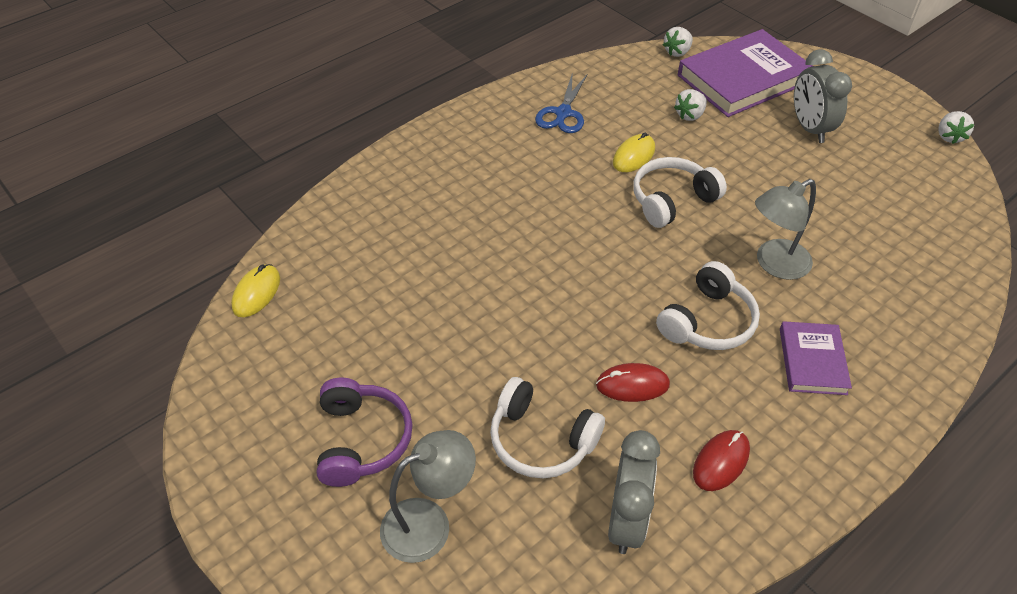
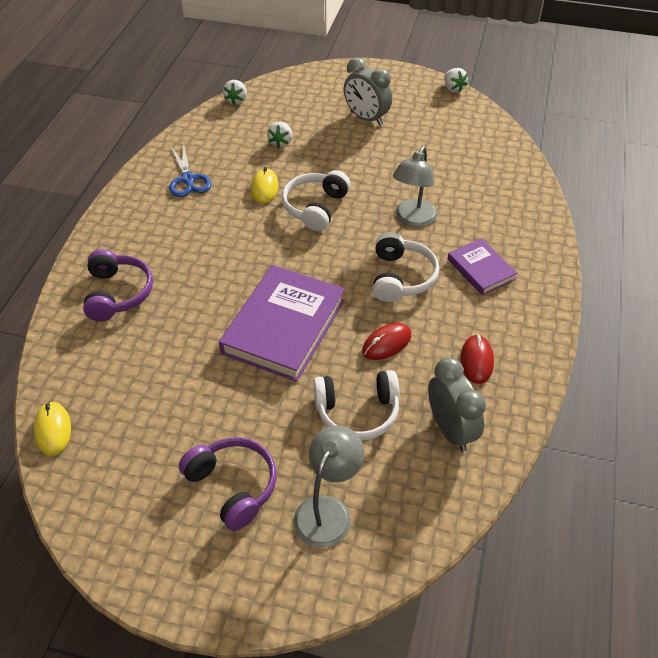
camera: 35 degrees left, 0 degrees up
(410, 195) = (118, 293): none -> purple headphones
(743, 79) = (297, 101): purple book -> purple book (284, 326)

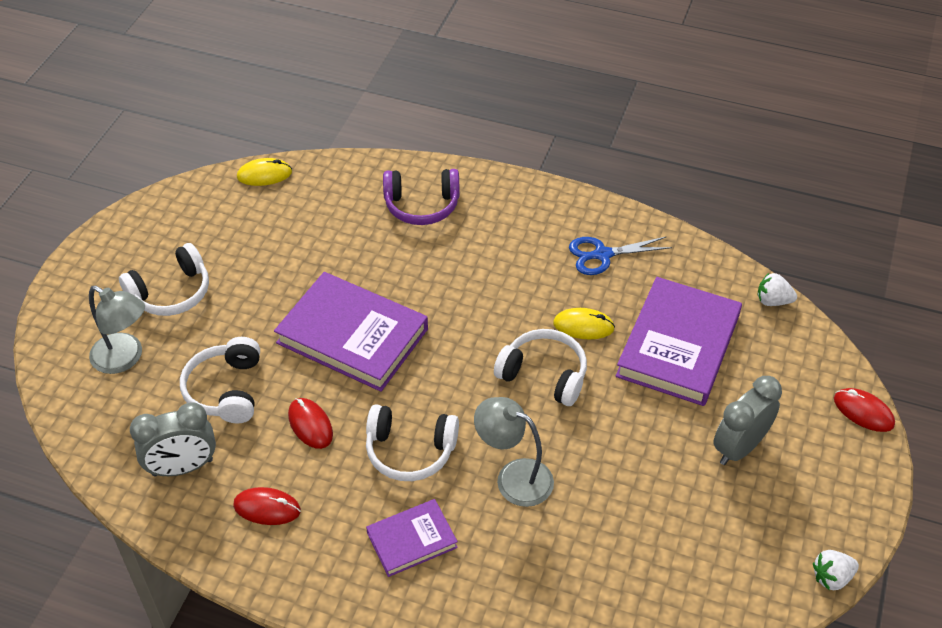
camera: 95 degrees right, 0 degrees up
(233, 486) = (171, 293): purple headphones -> white headphones
(281, 142) = (678, 345): white strawberry -> purple book
(329, 70) = (863, 412): none -> red mouse

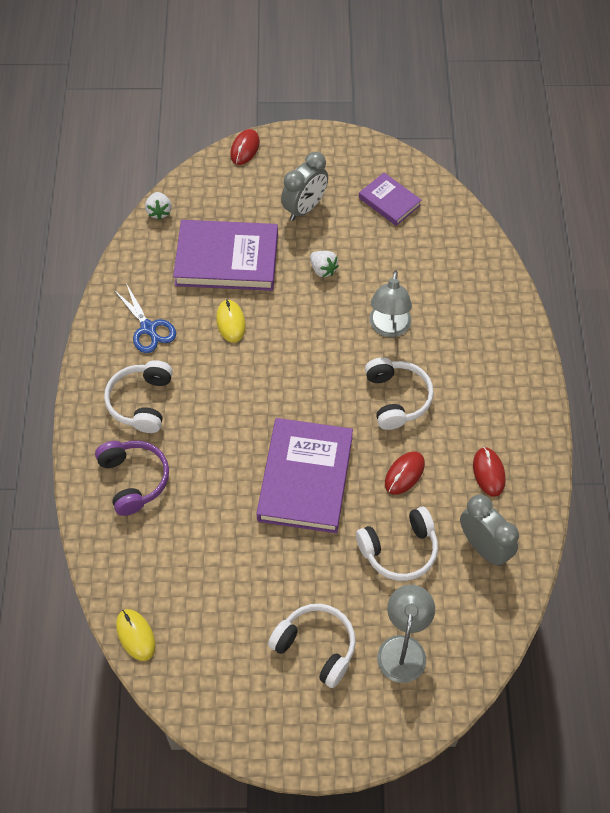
camera: 110 degrees left, 10 degrees up
(412, 540) = (468, 372): purple book -> purple book (389, 201)
(544, 375) = (289, 335): white headphones -> white headphones (141, 402)
(739, 447) = (305, 208): grey clock -> grey clock turned 75 degrees counterclockwise
(832, 577) = (383, 148): white strawberry -> white strawberry (323, 270)

